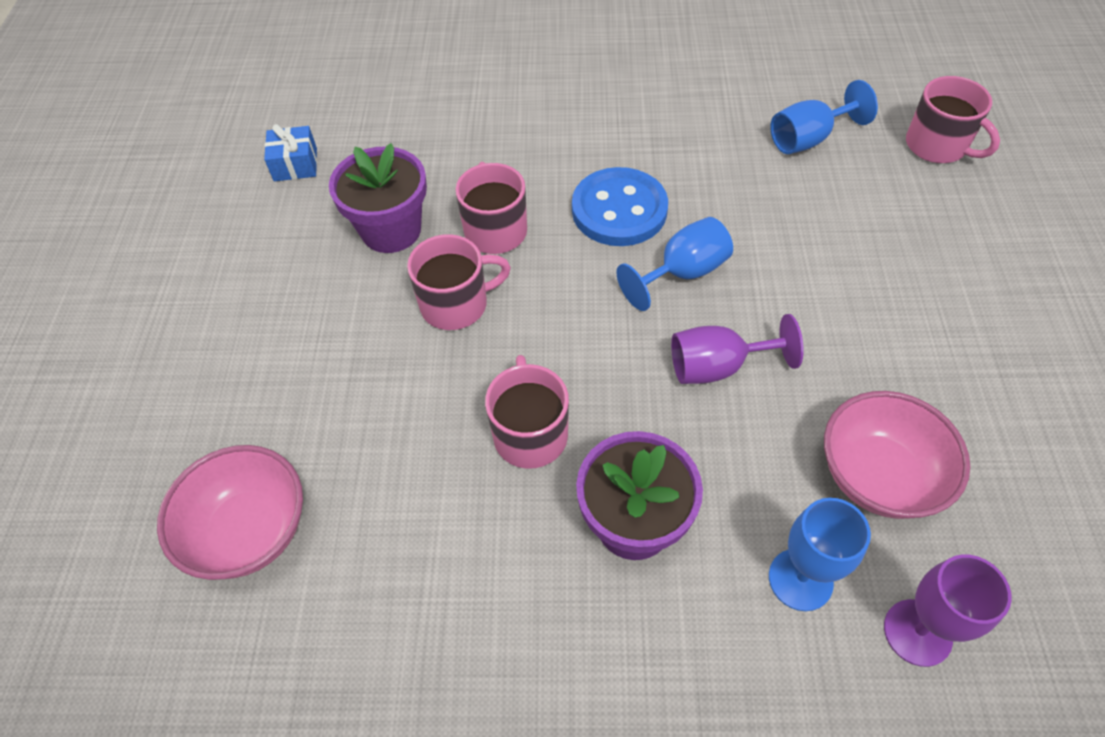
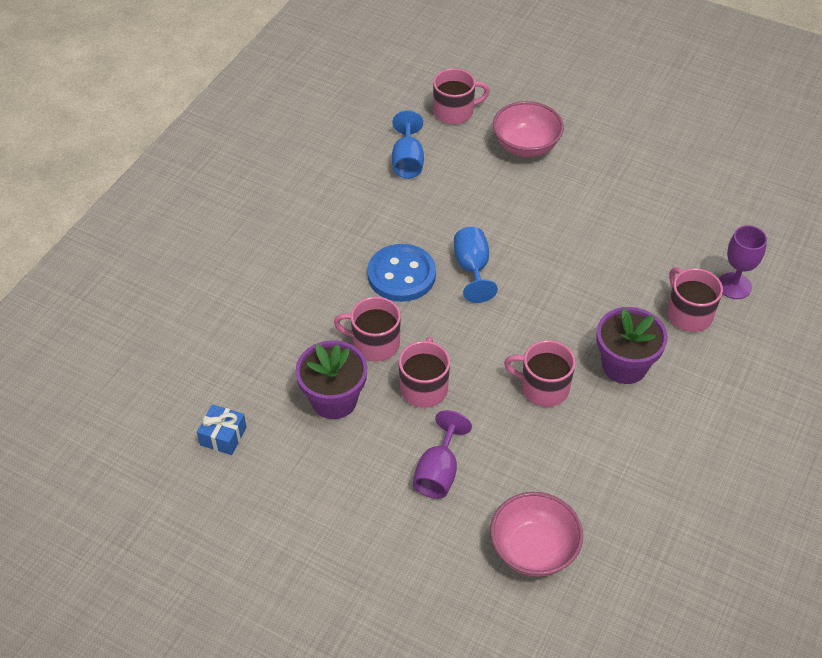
camera: 65 degrees left, 5 degrees down
(718, 367) = (548, 285): purple goblet -> purple goblet (438, 472)
(800, 579) = (688, 314): blue goblet -> pink mug
(878, 476) = (650, 255): pink bowl -> pink bowl (526, 146)

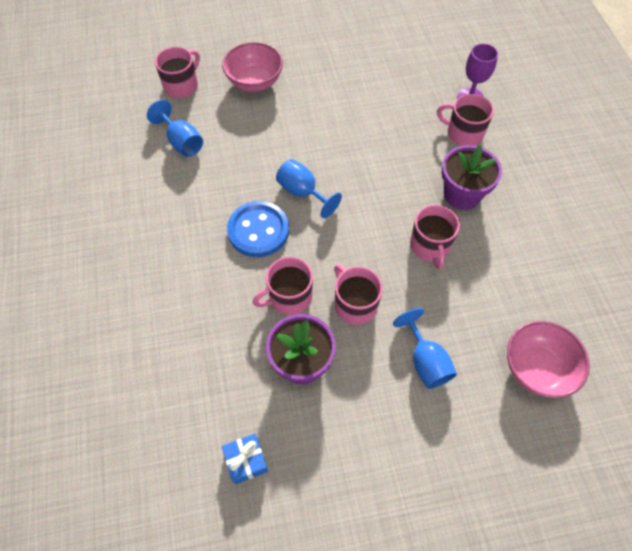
camera: 40 degrees left, 10 degrees up
(438, 472) = (425, 361): purple goblet -> blue goblet
(543, 388) = (430, 246): pink mug -> pink mug turned 75 degrees counterclockwise

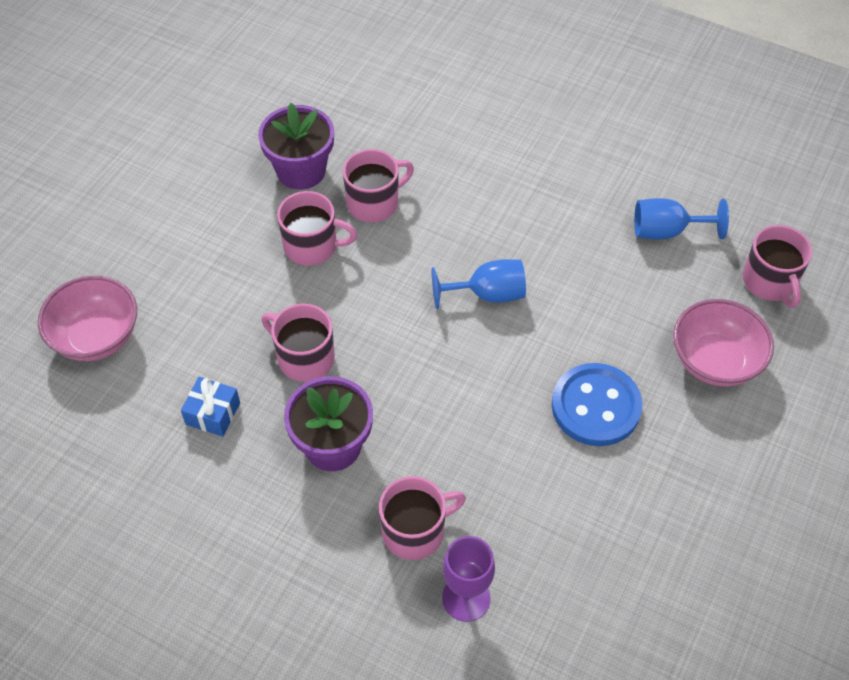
camera: 130 degrees right, 5 degrees down
(246, 461) = (264, 90): blue gift -> blue gift (213, 413)
(258, 230) = (475, 226): blue button -> blue button (596, 406)
(289, 297) = (374, 203): pink mug -> pink mug turned 45 degrees clockwise
(425, 361) = (201, 258): blue goblet -> none

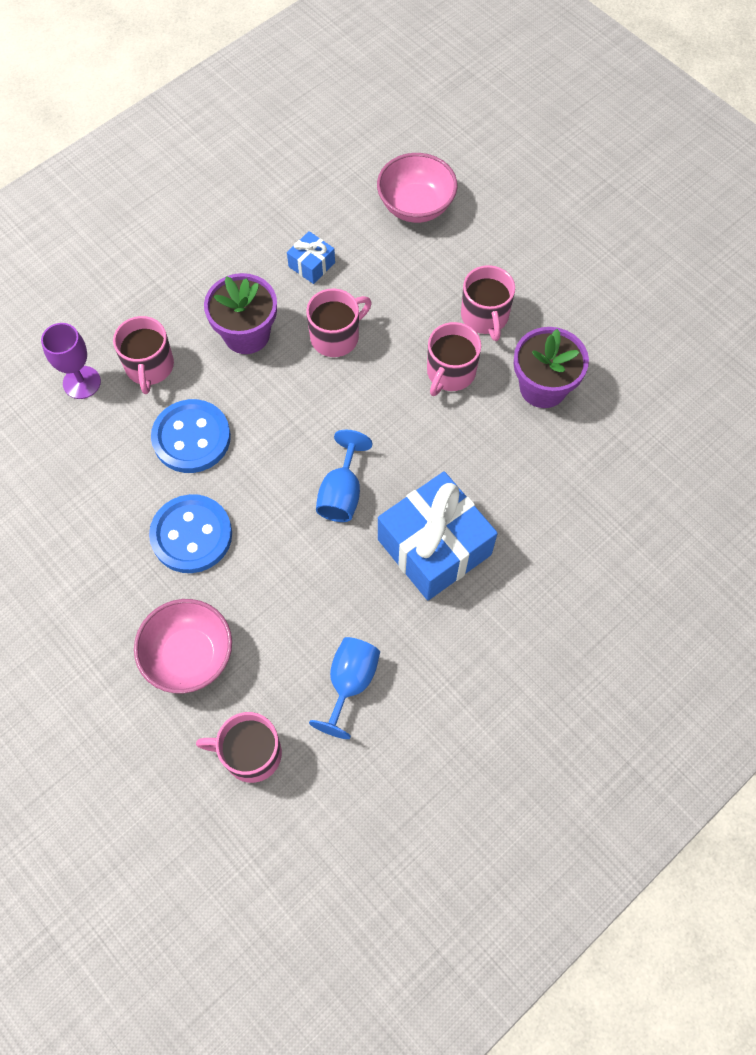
camera: 110 degrees right, 10 degrees up
(374, 203) = (482, 435): pink mug -> pink mug (485, 316)
(487, 450) = (191, 438): none -> blue button
(508, 208) = (434, 547): none -> blue gift

